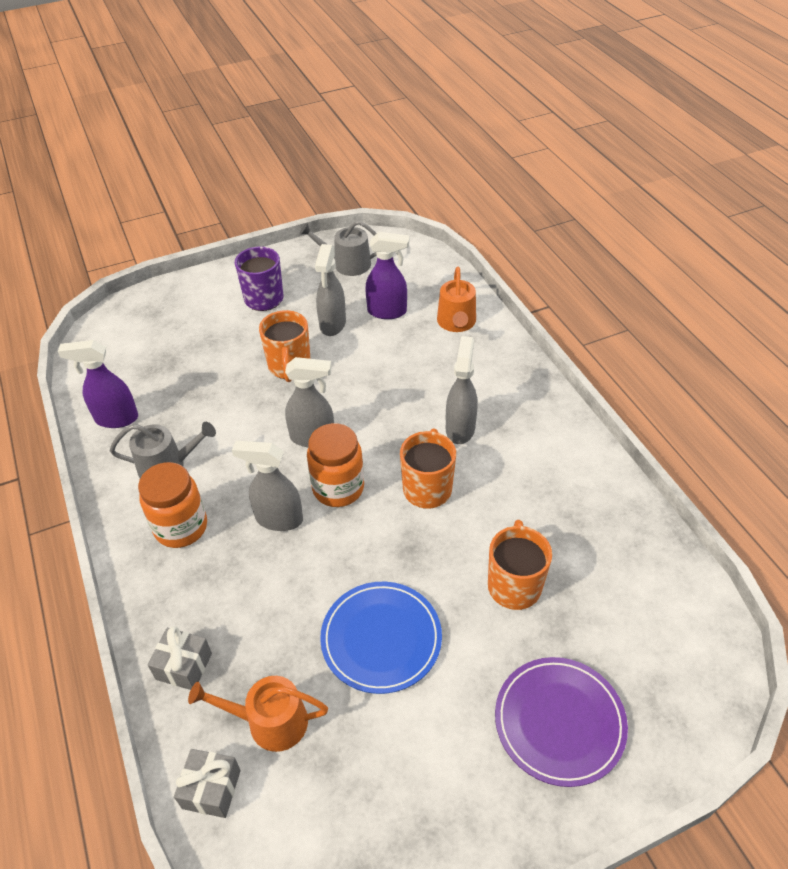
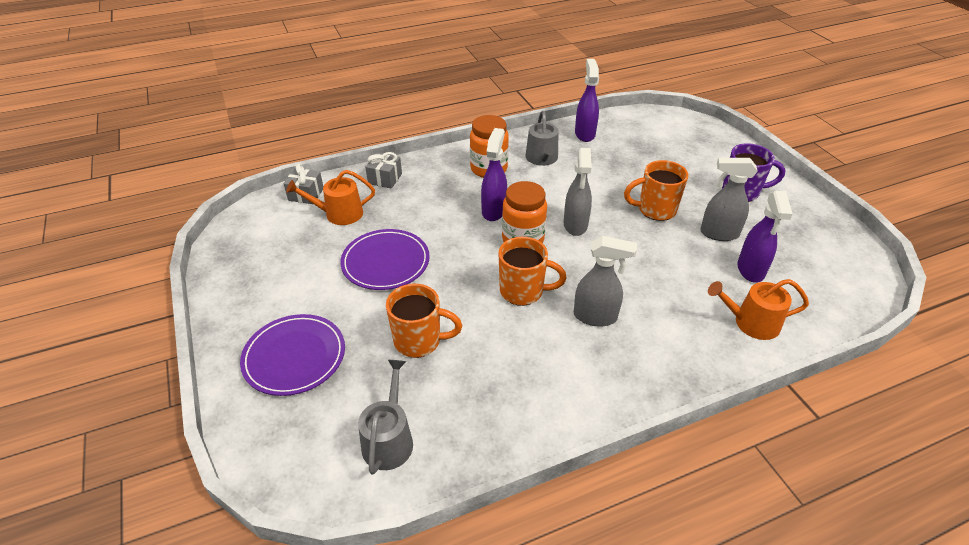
camera: 90 degrees right, 5 degrees down
(270, 722) = (339, 214): orange watering can -> orange watering can turned 105 degrees counterclockwise
(278, 519) = (494, 211): grey spray bottle -> purple spray bottle
(347, 264) = (816, 242): grey watering can -> grey watering can (389, 439)
(381, 638) = (385, 262): blue plate -> purple plate

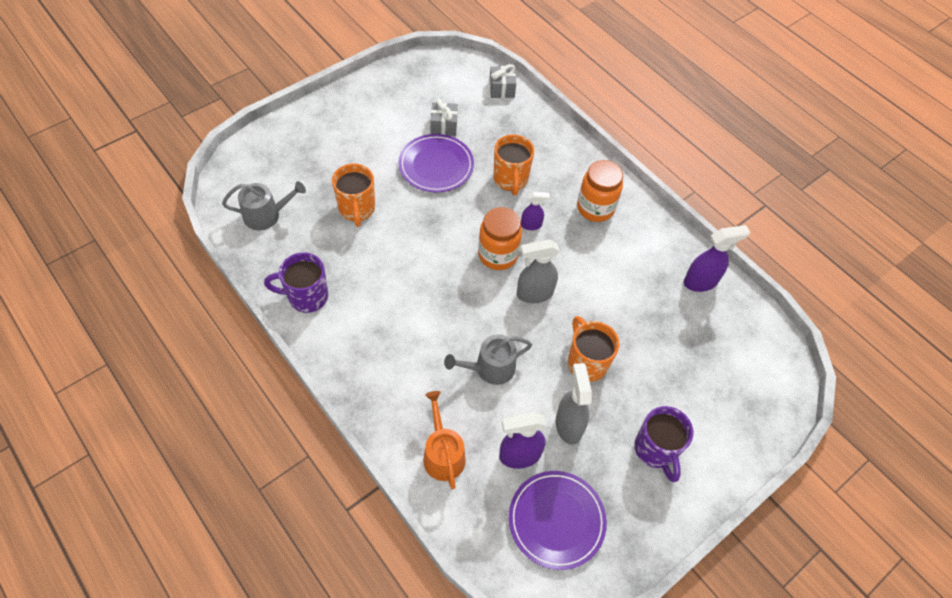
camera: 70 degrees right, 15 degrees up
(294, 357) = (324, 142): purple plate -> purple plate (556, 520)
(339, 214) = (485, 118): orange watering can -> none
(385, 179) = (545, 134): grey gift -> grey gift (444, 126)
(494, 211) = (531, 225): purple spray bottle -> purple spray bottle, size x0.60
(523, 291) = (430, 267): orange mug -> orange mug (510, 180)
(536, 411) = (306, 297): none -> purple mug
(542, 159) = (633, 250): grey watering can -> grey watering can (490, 368)
(595, 317) = (415, 325): grey spray bottle -> none

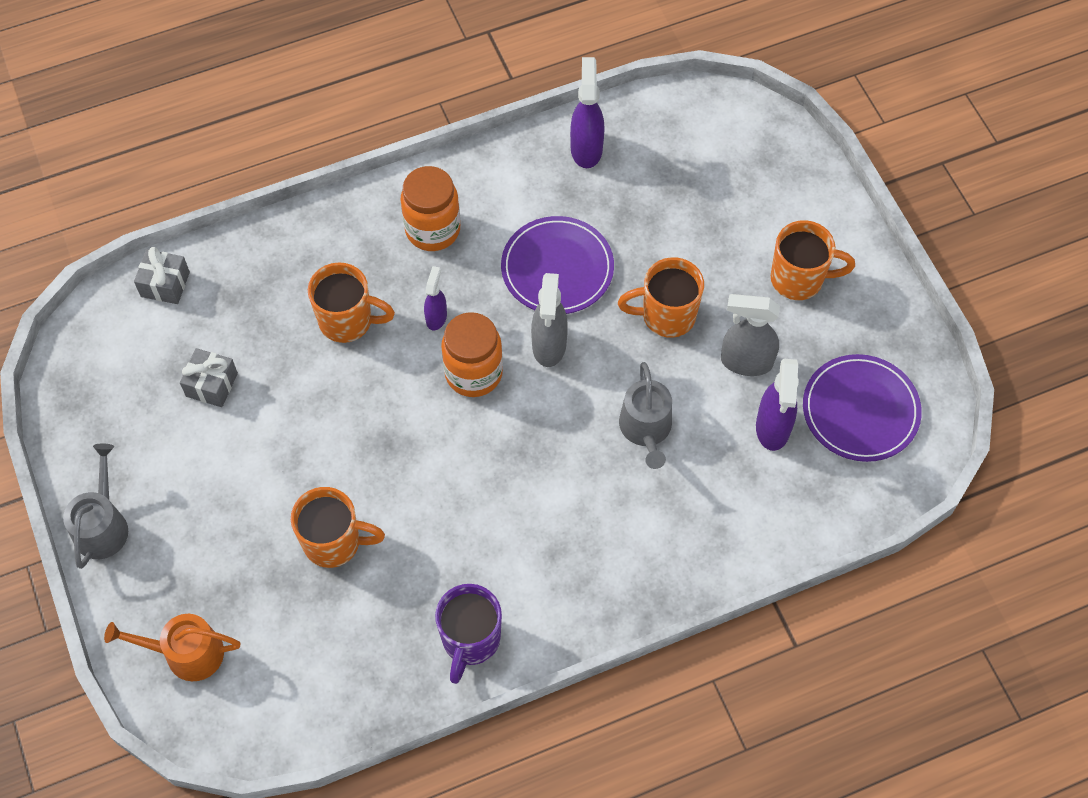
camera: 70 degrees left, 5 degrees up
(266, 215) = (302, 676): grey watering can -> grey watering can (102, 525)
(436, 165) = (287, 414): purple plate -> purple plate (557, 268)
(443, 454) = (751, 514): orange watering can -> orange watering can (187, 653)
(655, 450) = (799, 279): purple mug -> orange mug

